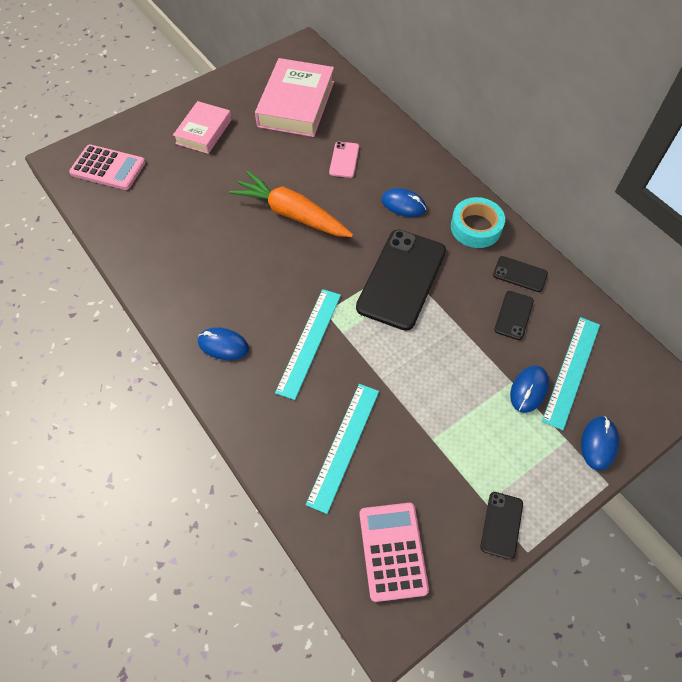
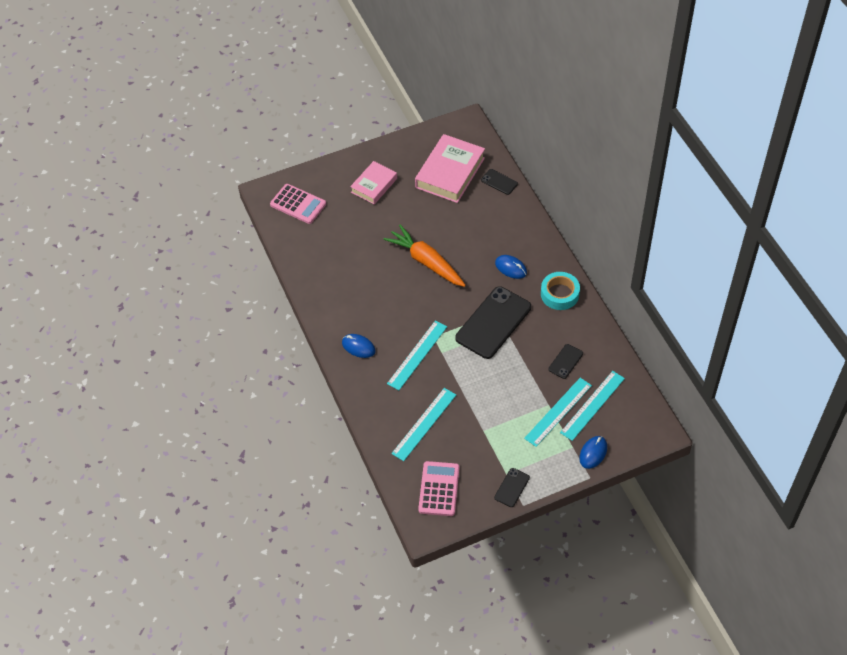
camera: 15 degrees right, 5 degrees down
(344, 160) = (476, 225): pink phone -> none
(520, 274) = (580, 333): black phone -> black phone (499, 182)
(528, 390) = (558, 412): blue mouse -> turquoise ruler

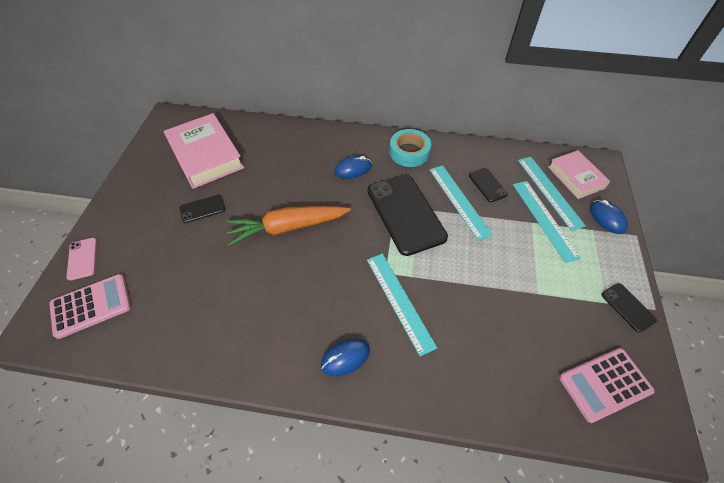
camera: 60 degrees left, 0 degrees up
(321, 174) = (82, 258): none -> pink phone
(374, 185) = (151, 220): pink book -> pink book (575, 177)
(424, 424) = (500, 347): turquoise ruler -> turquoise ruler (459, 201)
(439, 489) = (605, 384): pink calculator -> pink calculator turned 60 degrees counterclockwise
(499, 182) = (253, 129): black phone -> black phone (202, 209)

